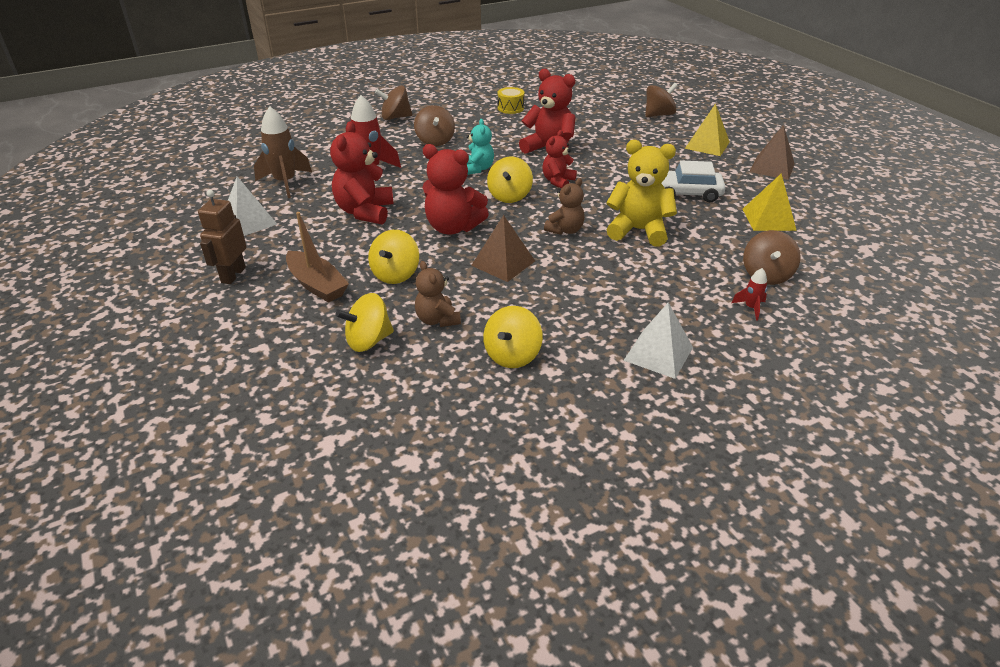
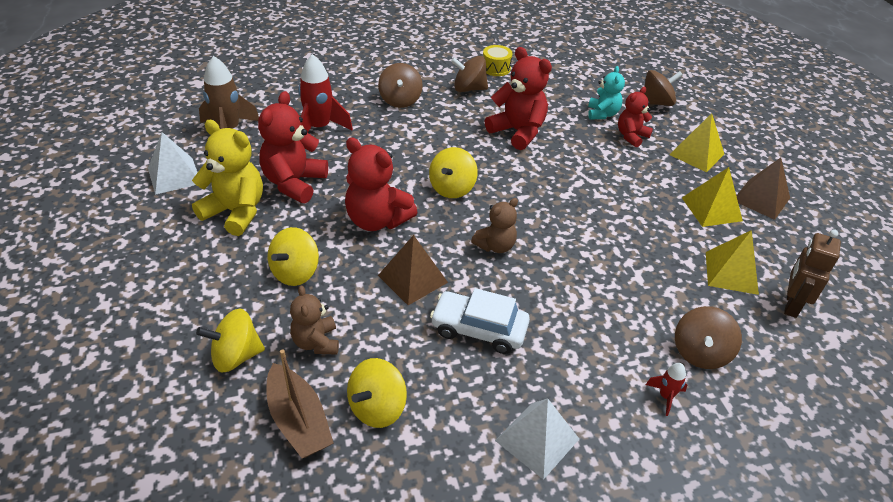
camera: 10 degrees right, 5 degrees up
(233, 275) = (134, 242): brown robot -> brown robot (791, 305)
(317, 285) = (211, 271): brown boat -> brown boat (298, 420)
(395, 117) = (370, 62): brown spinning top -> brown spinning top (469, 89)
(478, 169) = (431, 145): turquoise teddy bear -> turquoise teddy bear (602, 114)
(558, 181) = (511, 177): red teddy bear -> red teddy bear (631, 136)
(638, 230) = (576, 261): yellow teddy bear -> yellow teddy bear (235, 212)
(686, 193) = (648, 219): white car -> white car (479, 329)
(735, 180) = (711, 209): none -> yellow pyramid

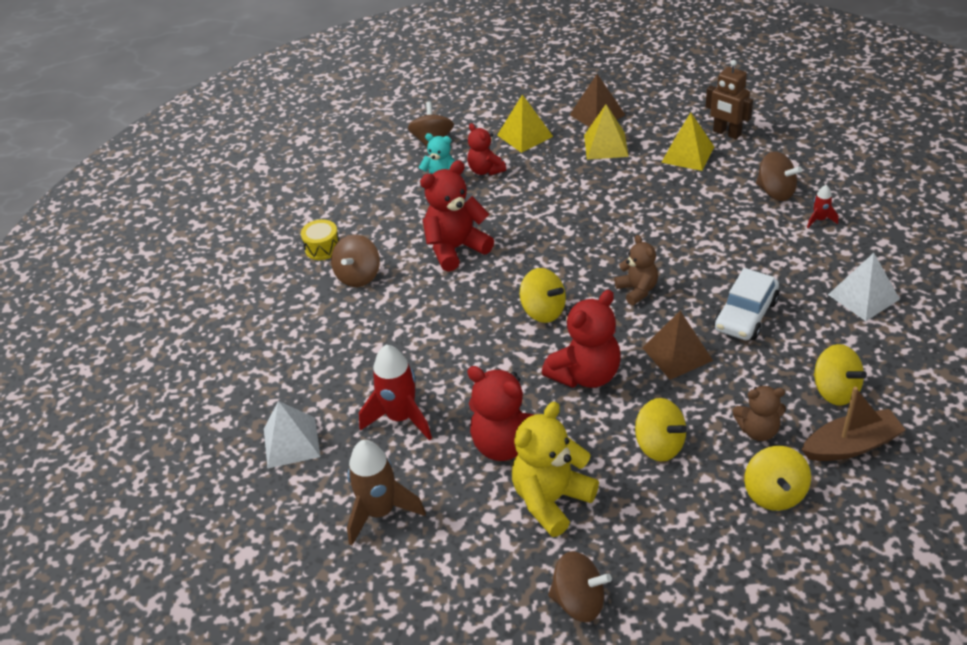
camera: 70 degrees left, 0 degrees up
(174, 176) = (466, 568): white pyramid -> white pyramid (291, 442)
(400, 100) = (363, 338): brown spinning top -> brown spinning top (579, 601)

